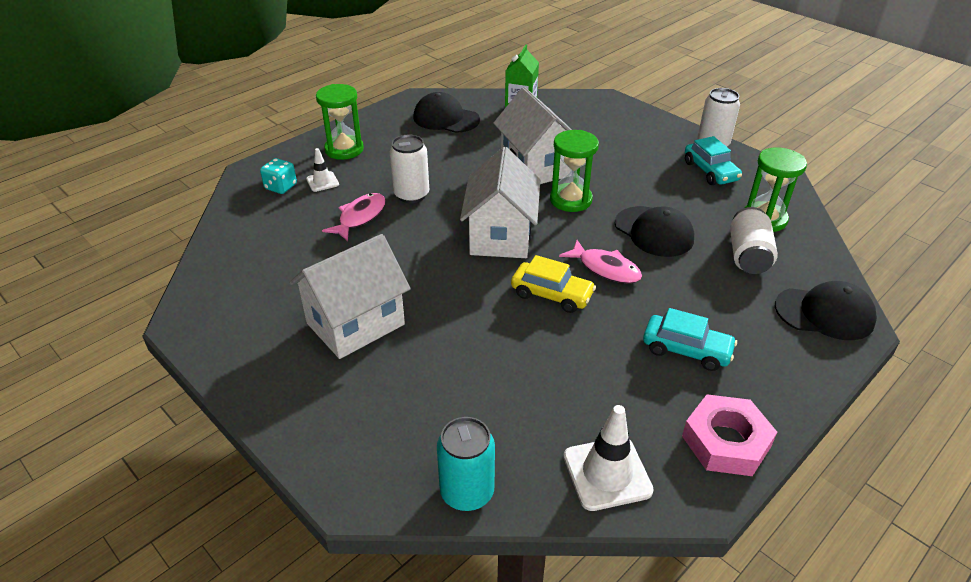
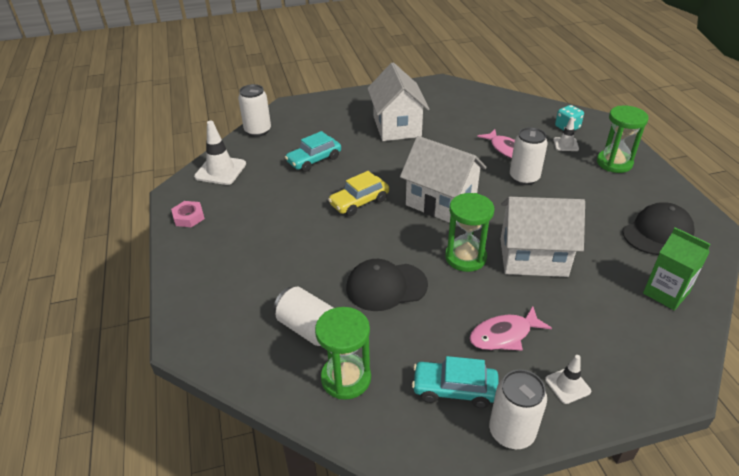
camera: 120 degrees right, 0 degrees up
(467, 492) = (258, 131): turquoise can -> white can
(605, 268) = (364, 237): pink fish -> pink fish (504, 335)
(652, 132) = (567, 385): none -> white traffic cone
(686, 350) = (258, 237): turquoise car -> turquoise car (314, 160)
(726, 441) = (189, 217): pink nut -> pink nut, size x0.60
(824, 313) = (213, 331): black cap -> none

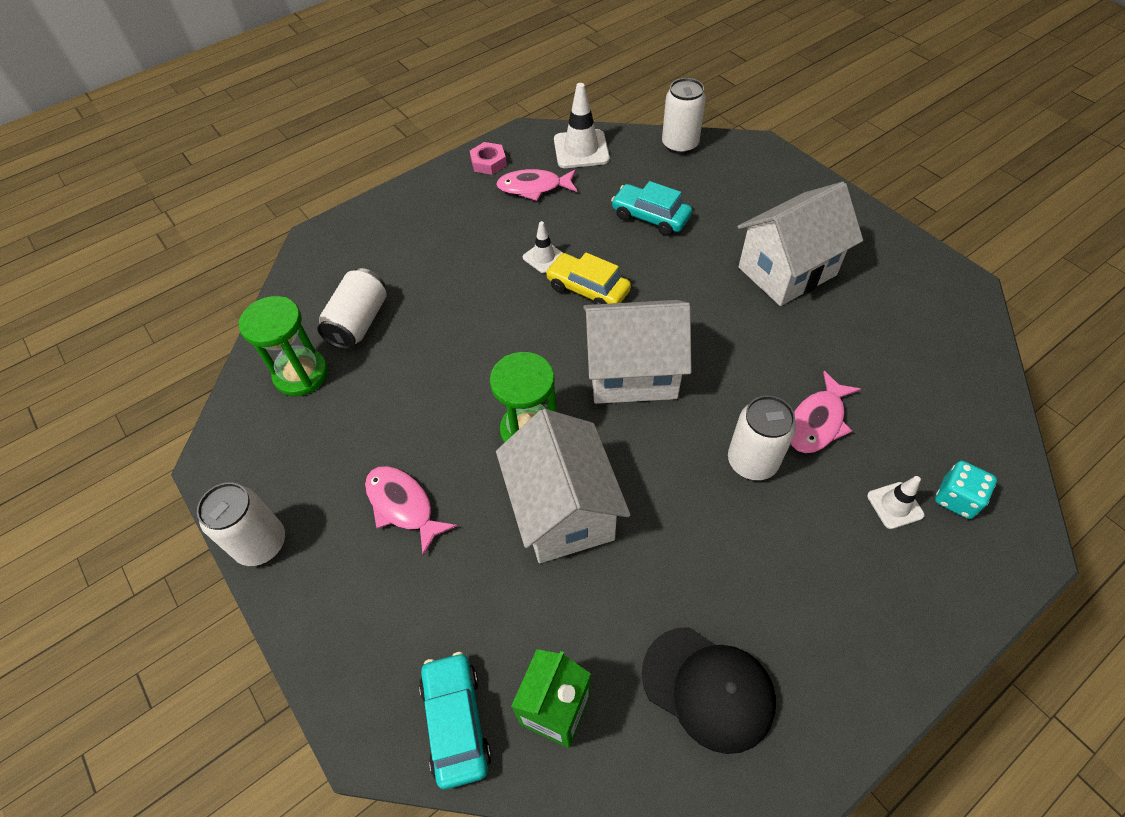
camera: 70 degrees right, 15 degrees up
(239, 201) = (533, 187): none -> pink fish
(386, 286) = (445, 365): black cap -> none
(441, 202) = (632, 373): white house -> white house turned 75 degrees clockwise
(454, 389) = (308, 474): turquoise car -> turquoise car (456, 721)
(567, 385) = (340, 592): white traffic cone -> white traffic cone (544, 257)
(614, 163) = (885, 595): green hourglass -> none

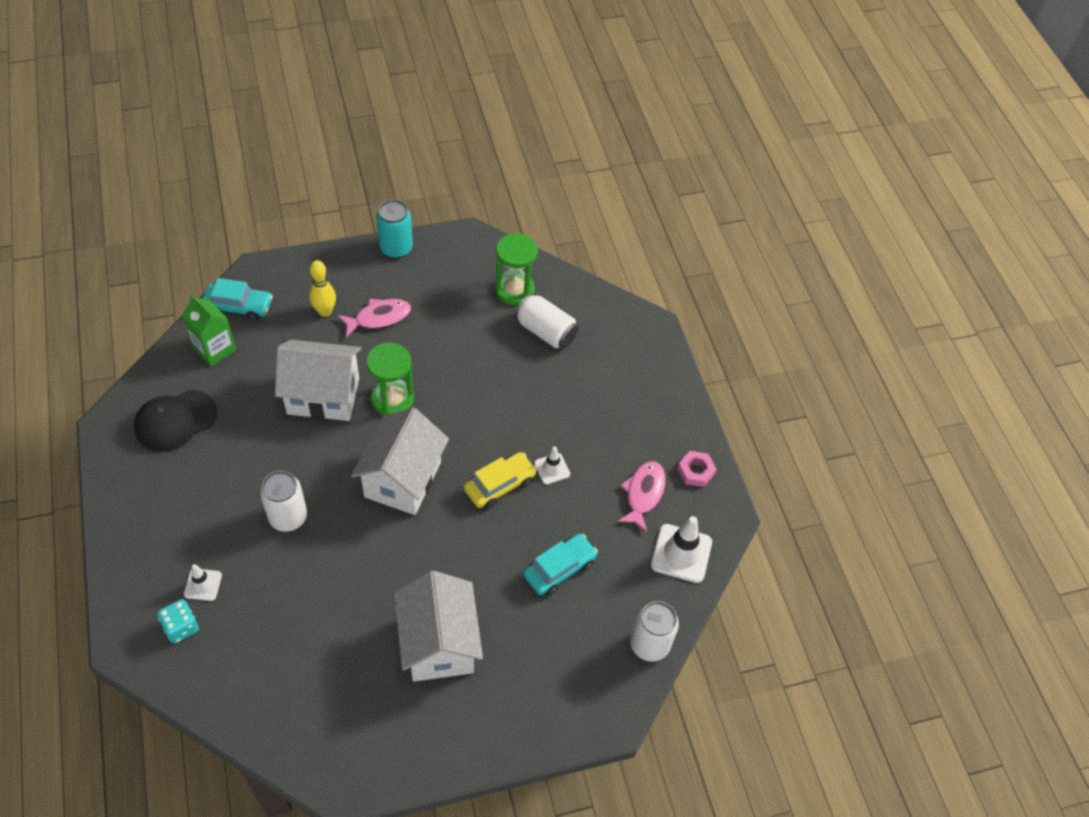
camera: 105 degrees right, 0 degrees up
(261, 544) = (396, 248): white can -> turquoise can
(417, 582) = (325, 311): none -> yellow bowling pin
(817, 421) = (291, 577): pink fish -> none

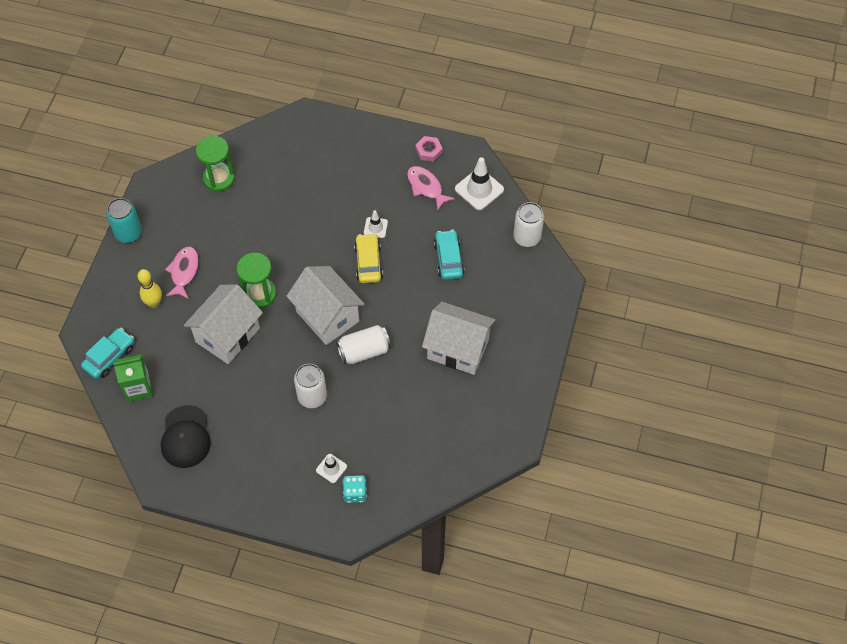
camera: 55 degrees left, 5 degrees up
(546, 331) = (267, 177): white can -> white can (364, 351)

